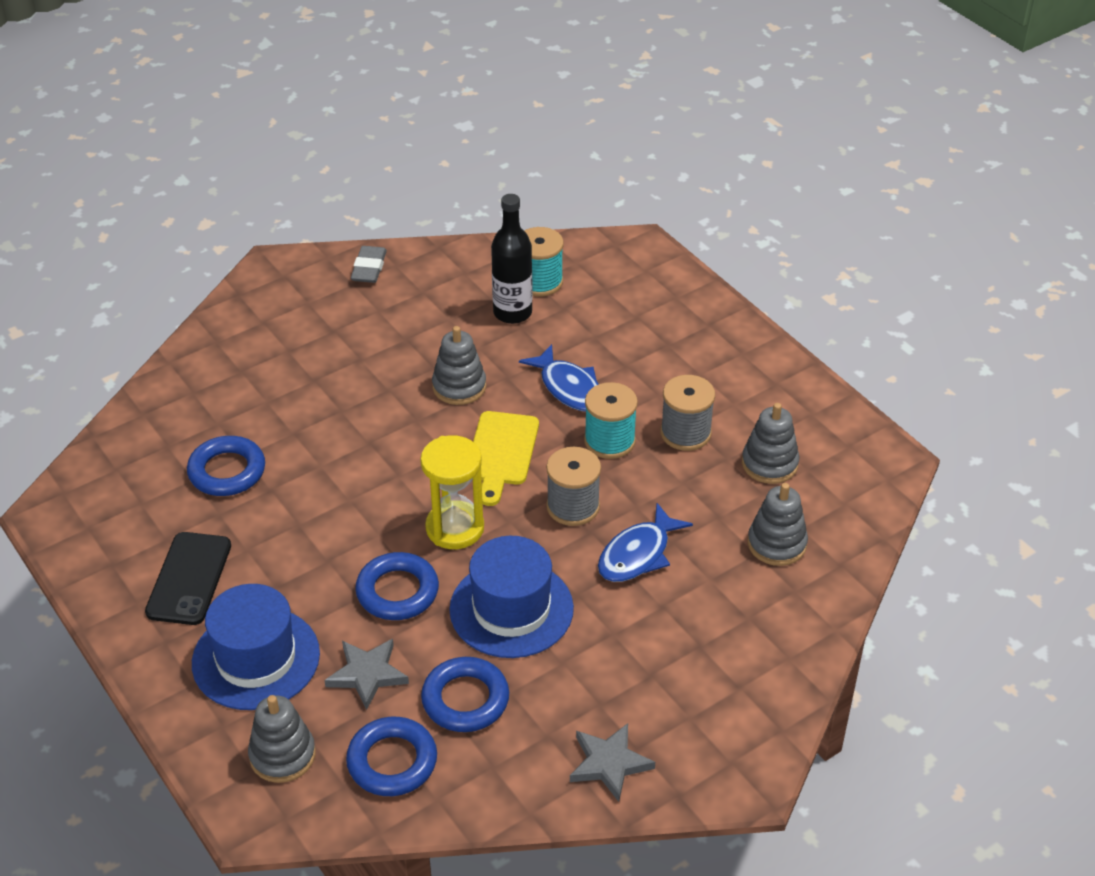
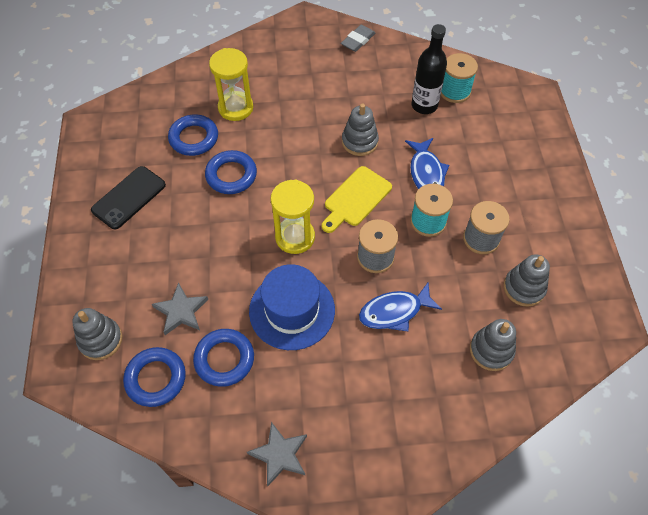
camera: 30 degrees right, 15 degrees up
(256, 658) = (129, 268): blue hat -> none
(258, 412) = (235, 108): none -> yellow hourglass
(397, 591) = (234, 264): blue ring -> blue ring (231, 175)

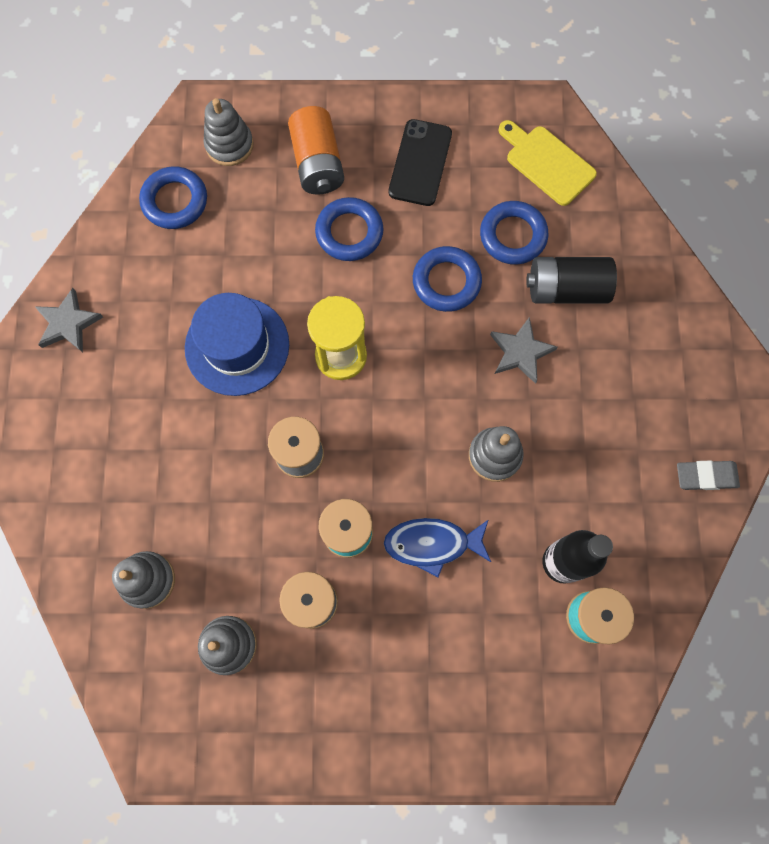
camera: 95 degrees right, 15 degrees up
(124, 268) = (318, 163): none -> orange battery
(129, 197) = (420, 163): black phone -> black phone turned 60 degrees clockwise
(181, 311) = (253, 225): grey star -> grey star (520, 352)
(224, 359) = (186, 270): blue ring -> blue ring (349, 232)
(235, 108) = (566, 289): yellow hourglass -> black battery
(355, 199) = (394, 439): yellow cutting board -> yellow cutting board (547, 163)
(358, 40) = (706, 476): grey eraser -> grey eraser turned 45 degrees counterclockwise
(394, 311) = (218, 468): blue fish -> none

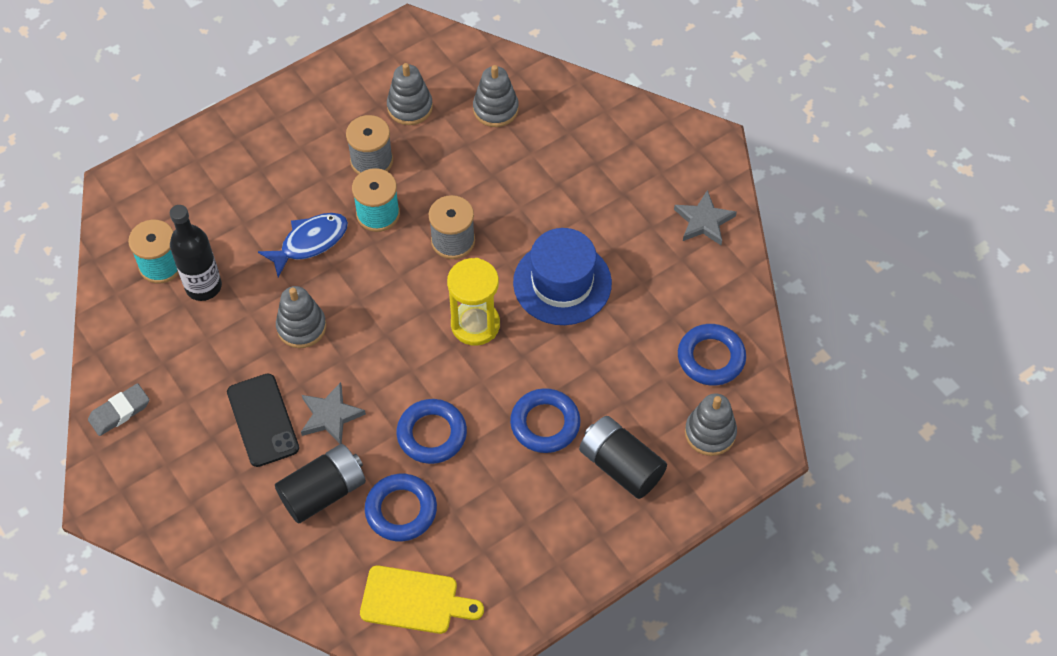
camera: 145 degrees right, 15 degrees down
(318, 163) = (620, 466): orange battery -> black battery
(420, 163) = (531, 525): black phone -> black phone (263, 420)

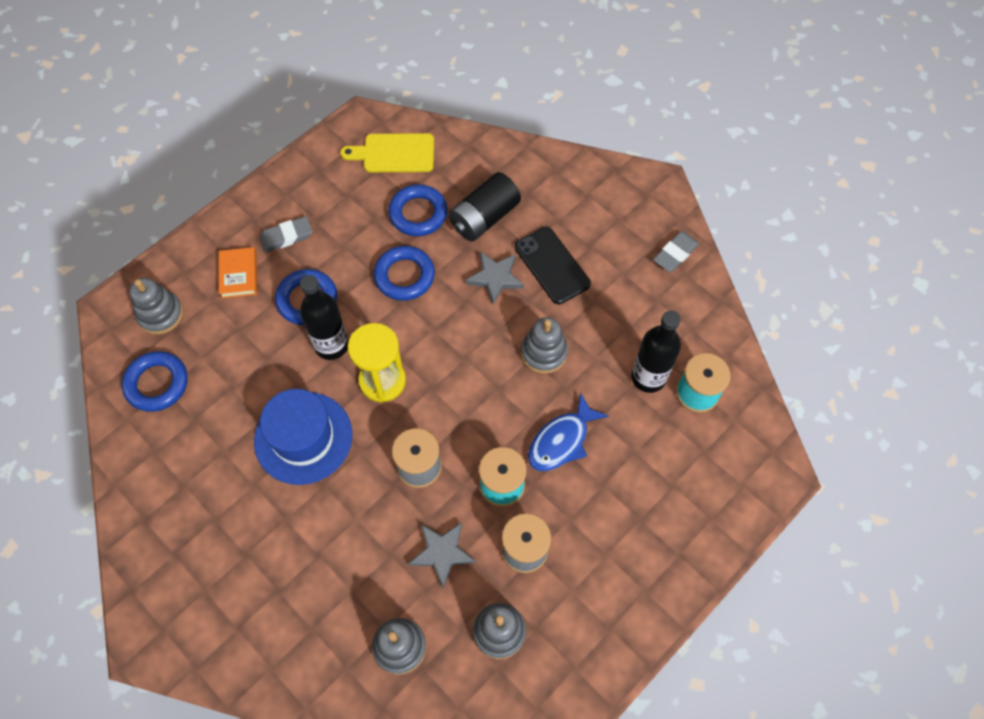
camera: 170 degrees right, 5 degrees up
(523, 369) = (331, 345): none -> black bottle
(562, 505) = (286, 236): none -> grey eraser
(620, 466) = (239, 275): black battery -> orange book
(704, 221) = (158, 534): grey star -> grey star (442, 553)

